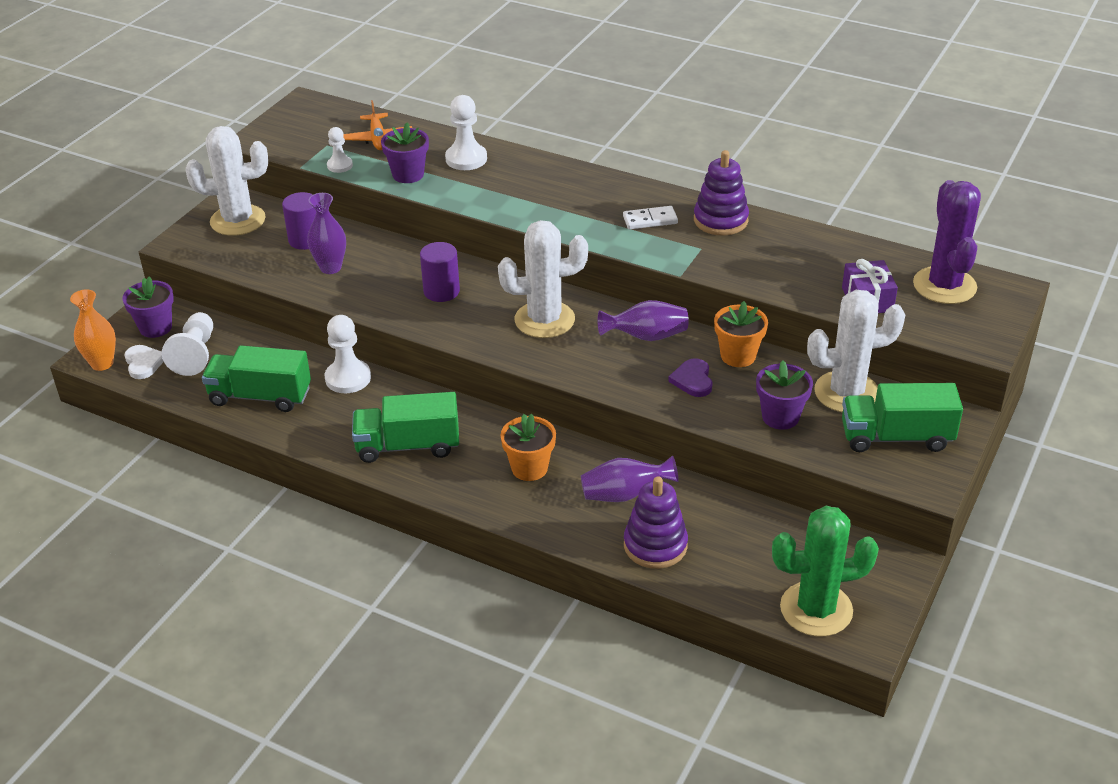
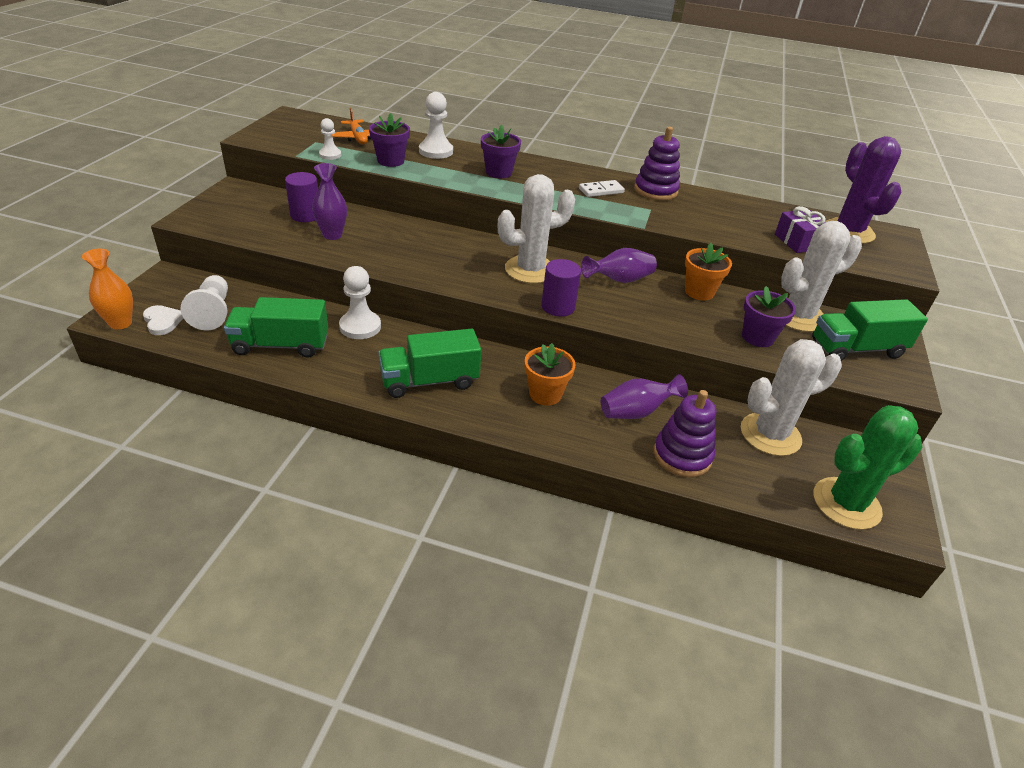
camera: 15 degrees left, 0 degrees up
(155, 327) = (172, 291): purple flower pot -> purple flower pot (498, 172)
(238, 220) = (241, 202): white cactus -> white cactus (770, 434)
(441, 291) = (435, 251): purple cylinder -> purple cylinder (558, 307)
(693, 380) = (672, 311): purple heart -> none

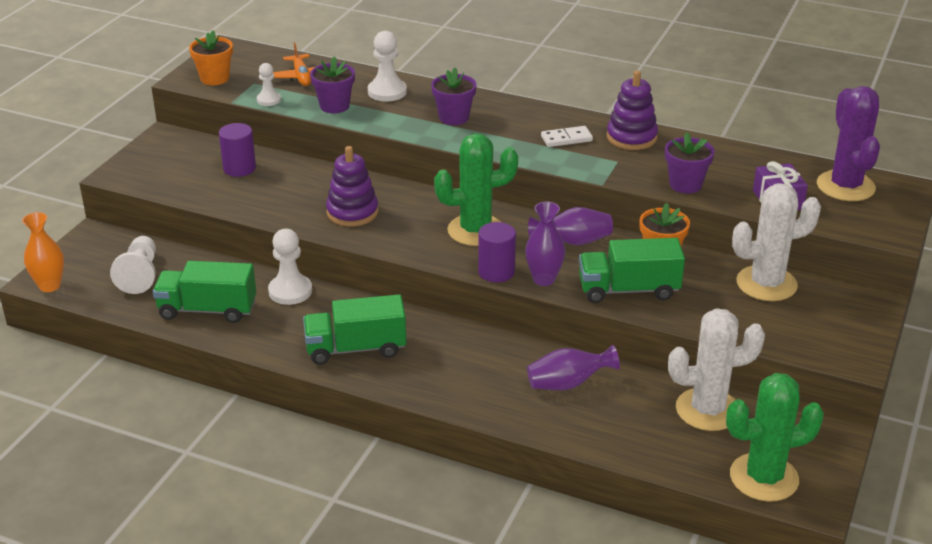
camera: 10 degrees right, 5 degrees down
(162, 321) = (90, 284): white heart -> none
(332, 235) = (266, 191): purple vase -> purple vase (544, 279)
(530, 270) = (475, 230): white cactus -> green cactus
(545, 394) = (474, 364): orange flower pot -> orange flower pot (214, 78)
(682, 455) = (604, 427): purple stacking toy -> purple stacking toy (352, 212)
(757, 337) = (709, 306): purple flower pot -> purple flower pot (685, 184)
(856, 349) = (818, 320): green truck -> green truck (628, 290)

